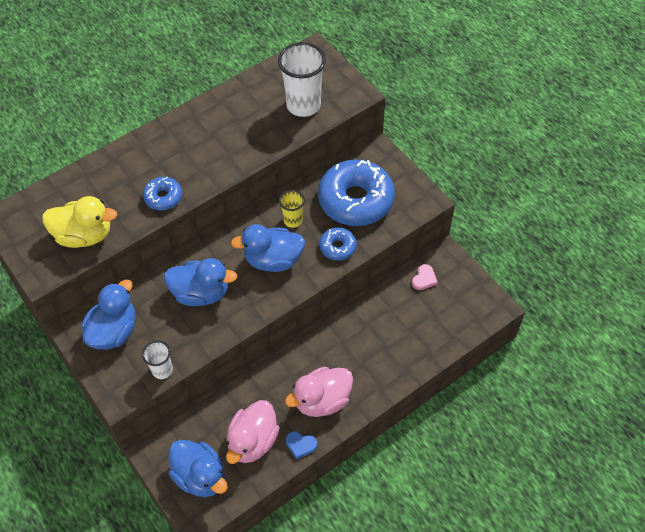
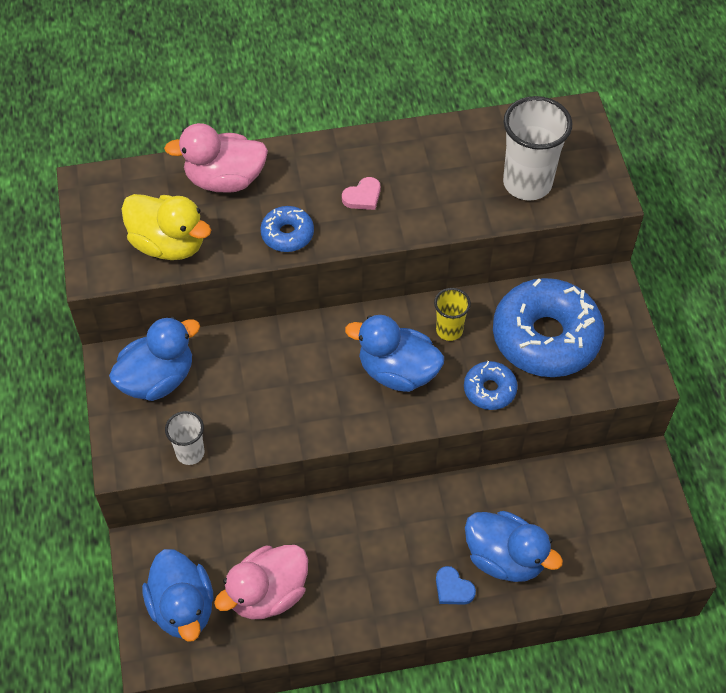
camera: 25 degrees right, 0 degrees up
(201, 293) = (286, 376): blue duck -> blue duck (505, 558)
(301, 445) = (325, 626): blue heart -> blue heart (453, 588)
(322, 400) = (381, 582): pink duck -> pink duck (225, 180)
(424, 279) = (597, 481): pink heart -> pink heart (363, 196)

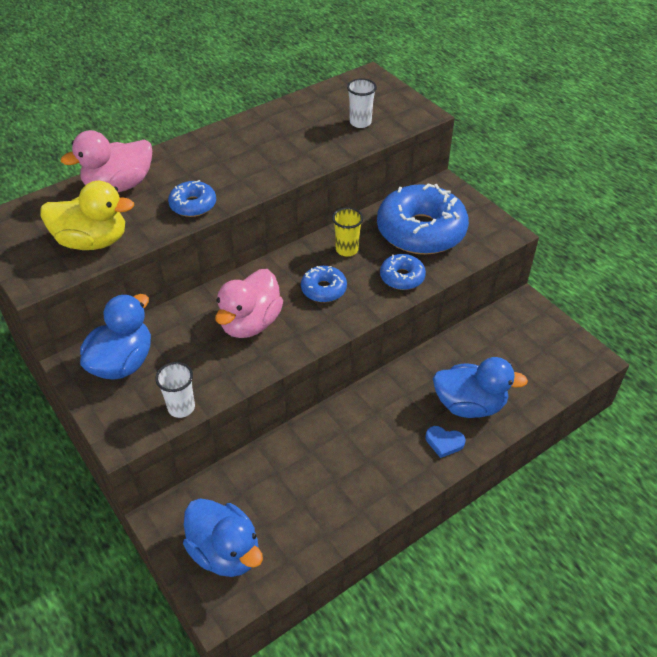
camera: 25 degrees left, 10 degrees down
(268, 594) = (295, 509): pink duck -> pink duck (250, 323)
(363, 196) = (240, 164): pink heart -> none
(397, 372) = (323, 289): blue duck -> blue donut
(527, 183) = (360, 122): white cup -> white cup, size x0.55

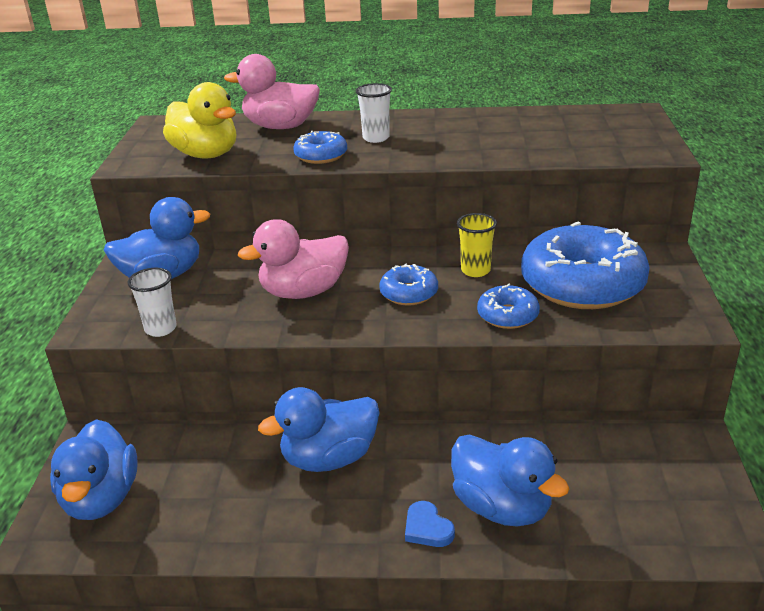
camera: 40 degrees right, 15 degrees down
(343, 432) = (329, 458): none -> blue duck
(360, 122) = (575, 142): white cup -> white cup (376, 138)

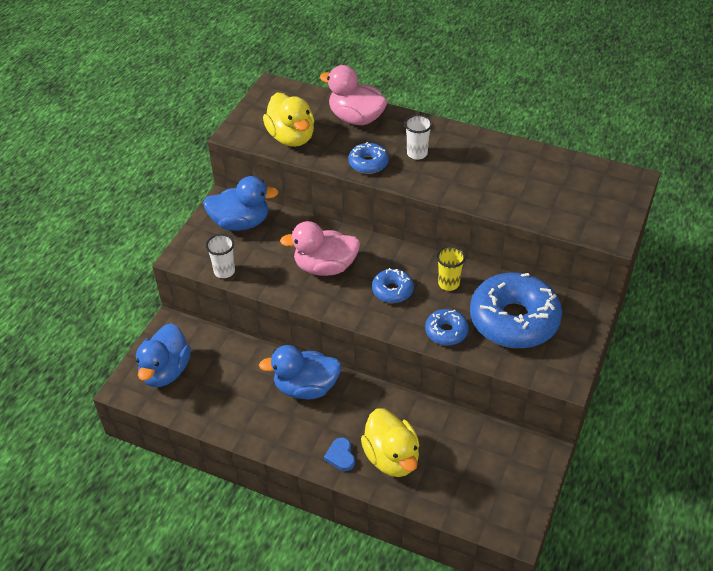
camera: 20 degrees right, 15 degrees up
(502, 507) = (391, 457): blue duck -> yellow duck

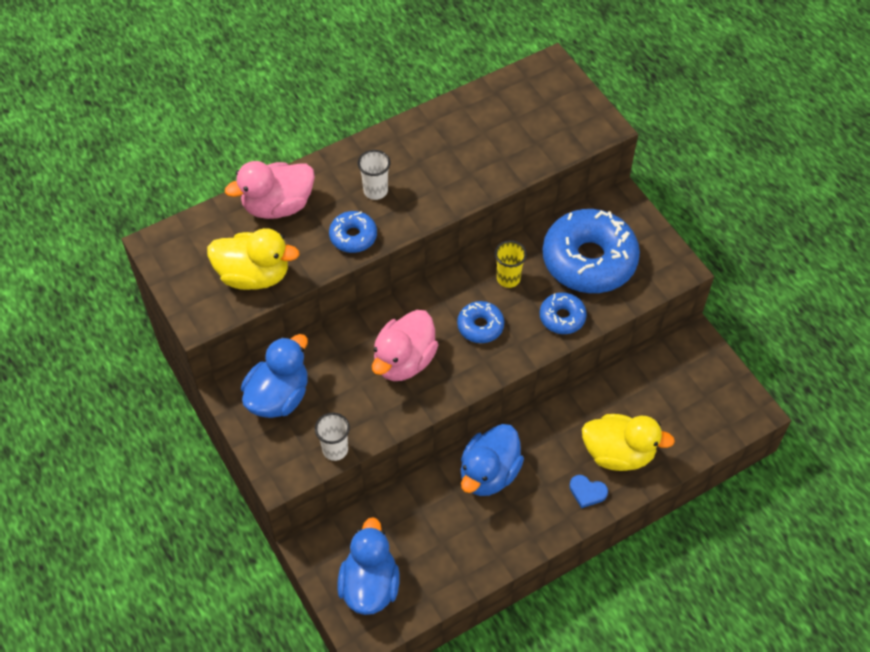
camera: 55 degrees left, 10 degrees up
(165, 371) = (369, 585): blue duck -> blue duck turned 135 degrees counterclockwise

